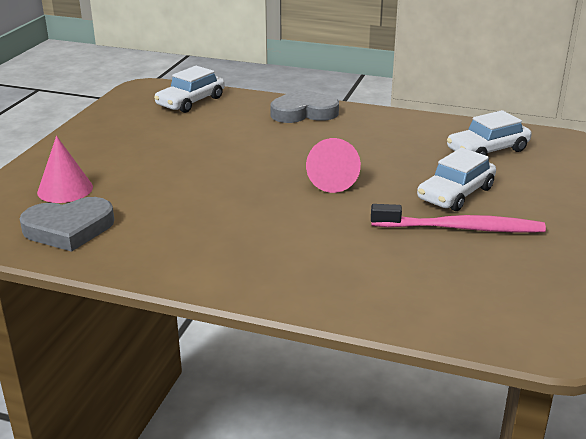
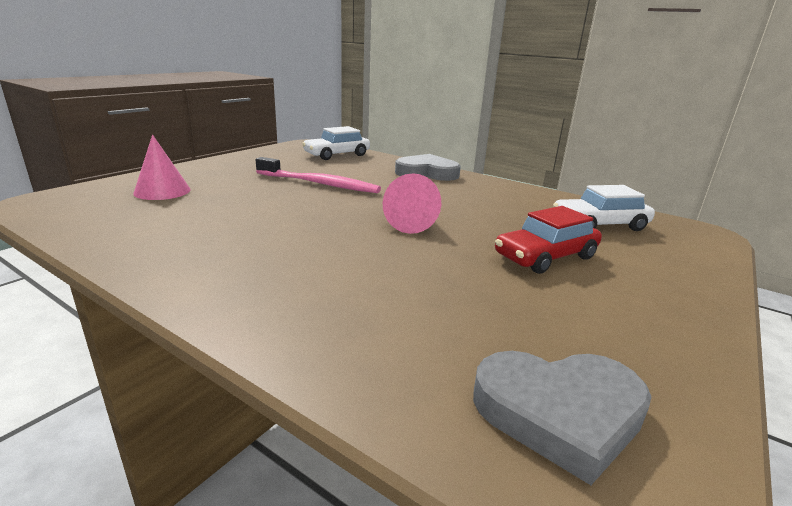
camera: 15 degrees right, 5 degrees down
(69, 229) = (122, 219): grey heart -> grey heart (559, 413)
(455, 193) = (545, 256): white car -> red car
(461, 228) = (536, 293): pink toothbrush -> pink toothbrush (319, 183)

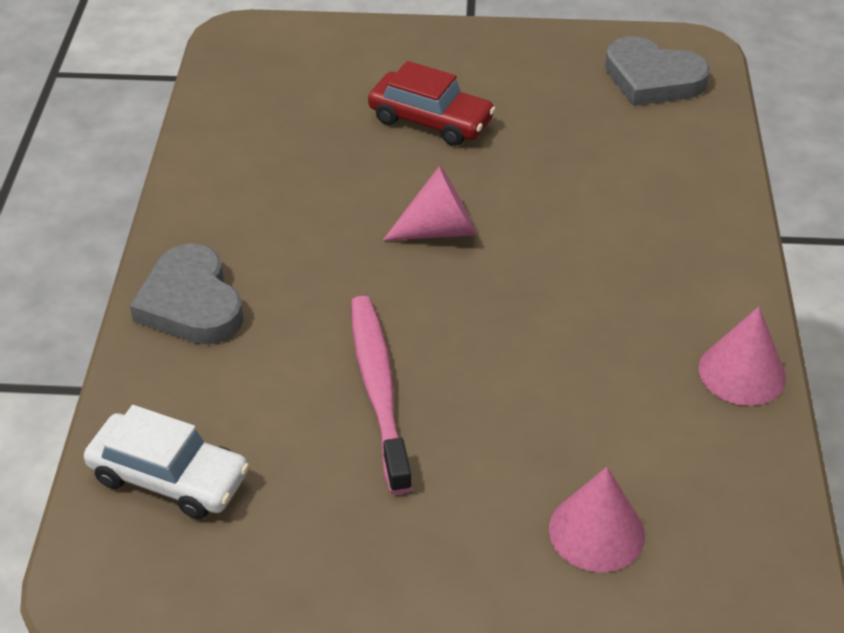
camera: 120 degrees left, 20 degrees up
(138, 256) = (742, 372): none -> pink cone
(559, 413) = (652, 79): grey heart -> grey heart turned 150 degrees clockwise
(599, 224) = (289, 101): white car -> none

